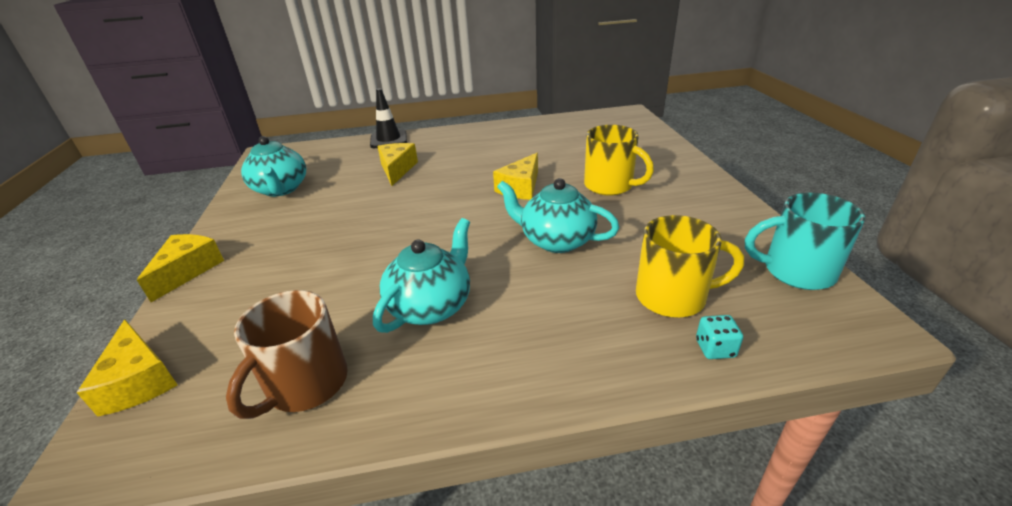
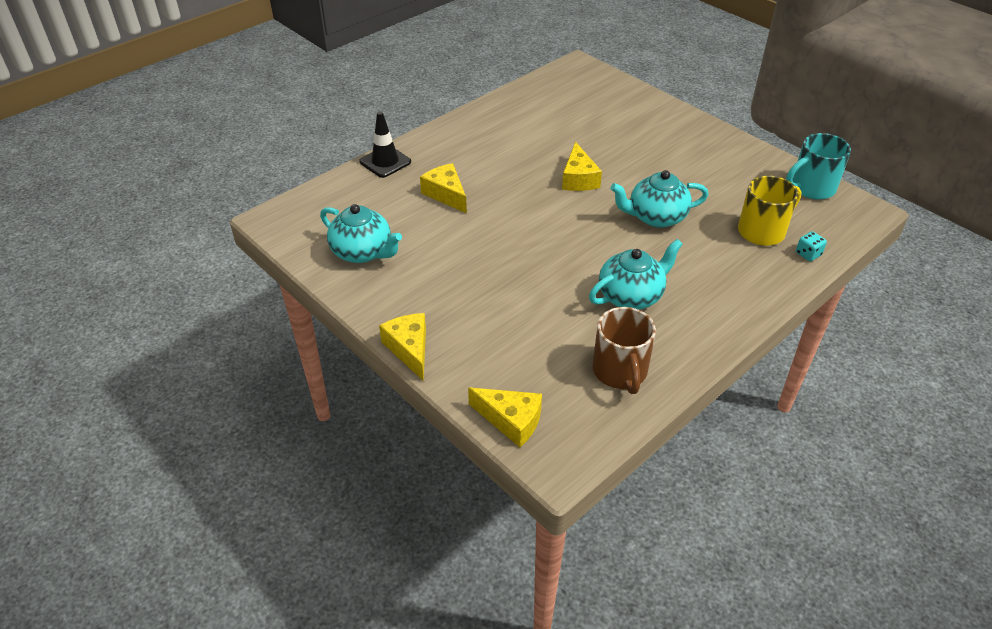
camera: 35 degrees left, 10 degrees up
(431, 306) = (631, 295): turquoise teapot -> turquoise teapot turned 60 degrees clockwise
(610, 186) = (644, 155): yellow mug -> none

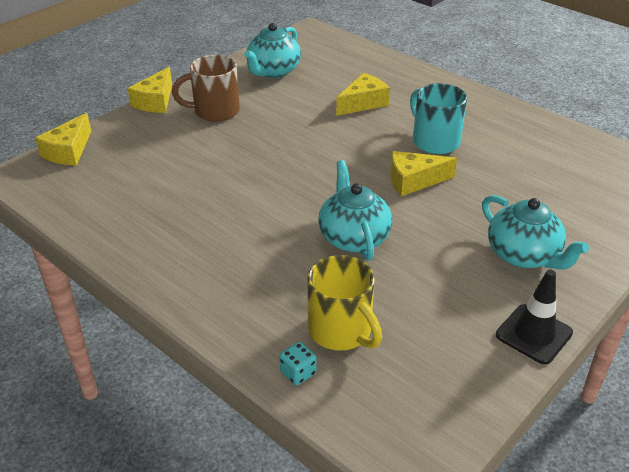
camera: 85 degrees right, 5 degrees down
(385, 162) = (406, 69): black traffic cone -> black traffic cone (534, 334)
(409, 349) = (155, 101): yellow cheese -> yellow cheese turned 135 degrees clockwise
(620, 372) = (111, 208): brown mug -> brown mug (214, 111)
(631, 295) = (217, 216): turquoise teapot -> turquoise teapot (524, 255)
(811, 188) = (457, 397): turquoise mug -> turquoise mug (434, 141)

